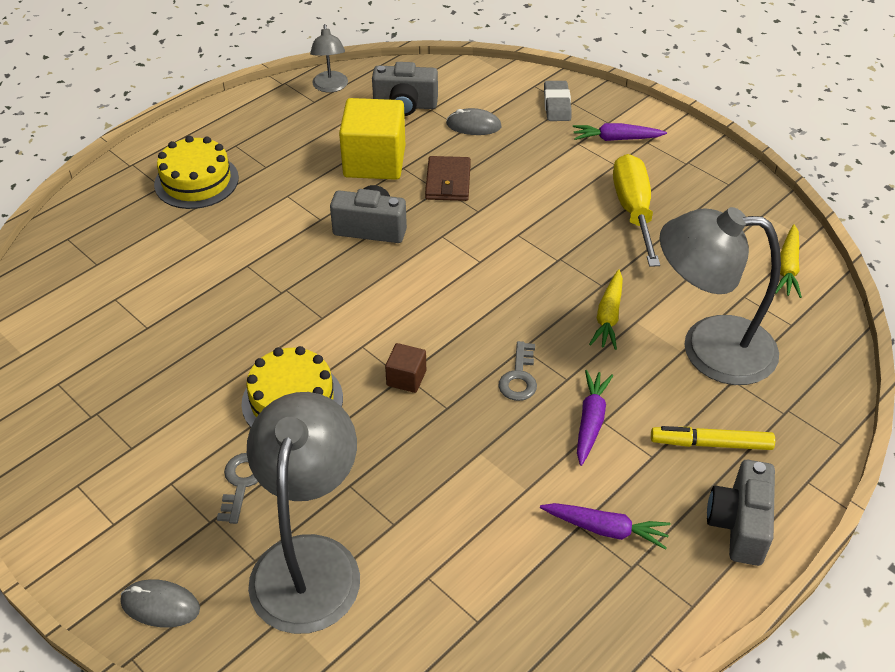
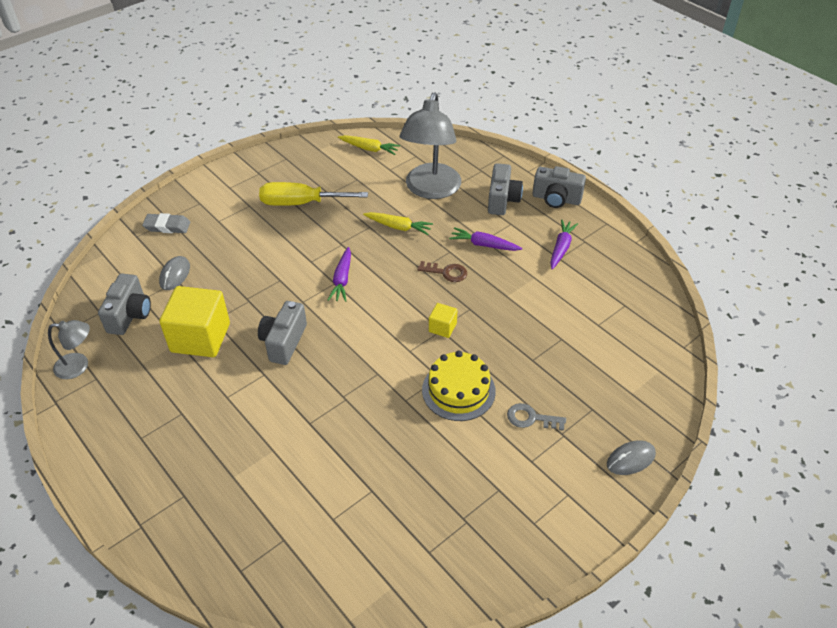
camera: 85 degrees left, 0 degrees up
(160, 605) = (630, 459): grey mouse -> grey mouse turned 45 degrees clockwise
(196, 181) = (185, 466): yellow cake -> none
(309, 561) = (591, 380): grey lamp -> none
(406, 378) = (442, 327): brown cube -> yellow cube
(448, 182) = (241, 294): brown wallet -> none
(519, 377) = (446, 272): grey key -> brown key
(616, 139) = (221, 201): purple carrot -> purple carrot (342, 279)
(711, 444) = (502, 200): yellow marker -> grey camera

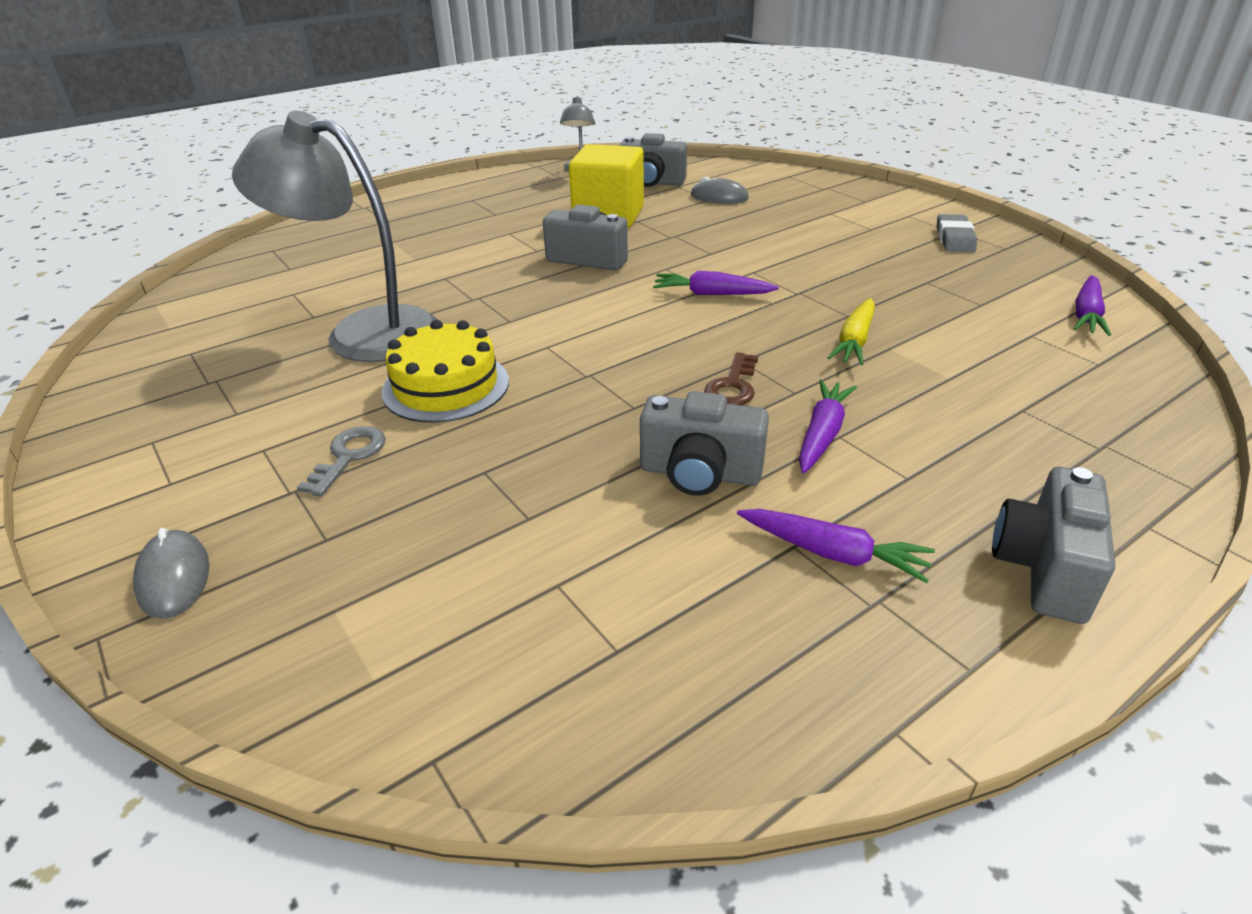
camera: 95 degrees right, 10 degrees down
(167, 226) = (810, 188): grey eraser -> grey eraser (954, 239)
(301, 203) = (890, 261): yellow screwdriver -> none
(369, 149) = (1086, 315): yellow carrot -> purple carrot
(430, 190) = (986, 377): grey lamp -> grey lamp (363, 332)
(442, 327) = (591, 377): yellow cube -> none
(502, 200) = (993, 471): grey camera -> grey camera (700, 474)

